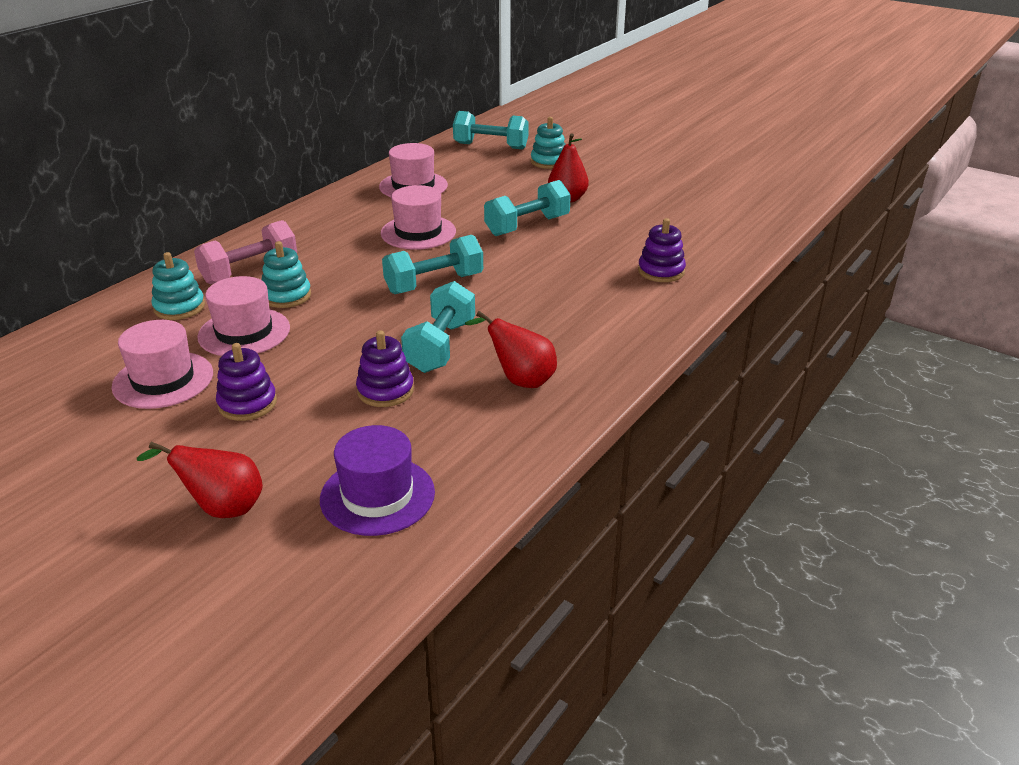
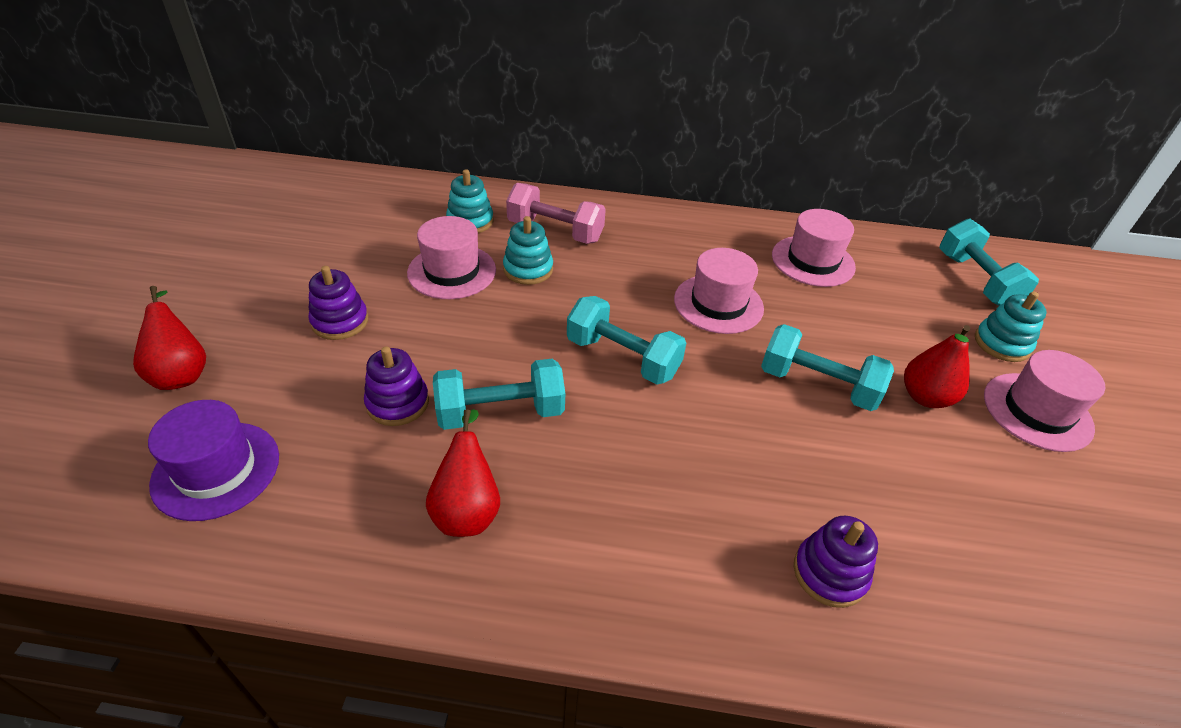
camera: 60 degrees right, 10 degrees up
(163, 380) = (357, 261): pink hat -> pink hat (1037, 411)

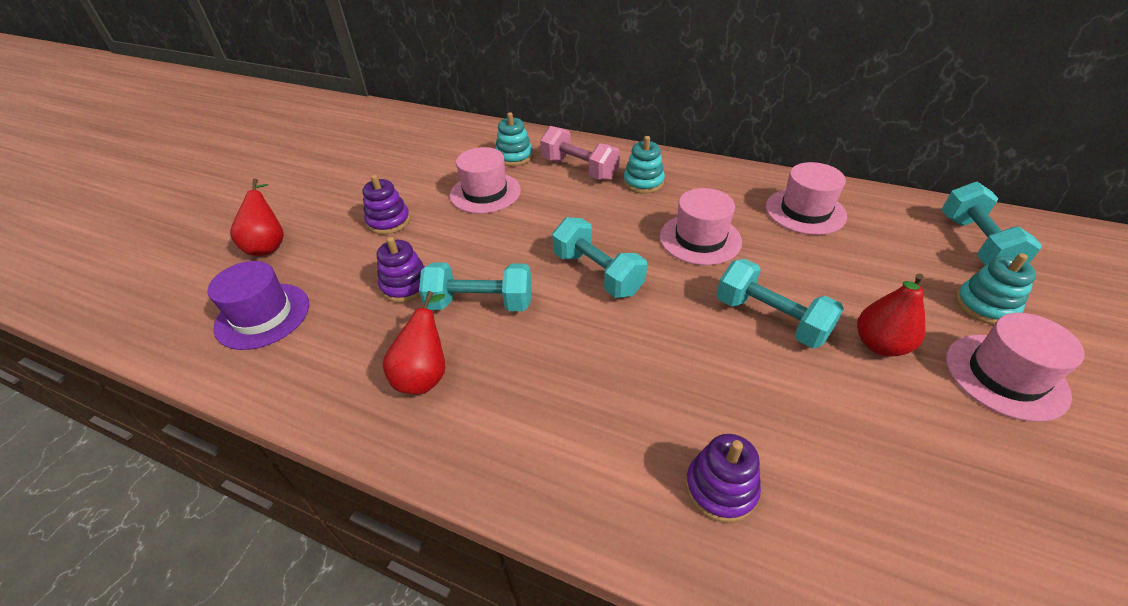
camera: 20 degrees right, 0 degrees up
(528, 269) = (545, 196): turquoise stacking toy -> turquoise stacking toy (643, 182)

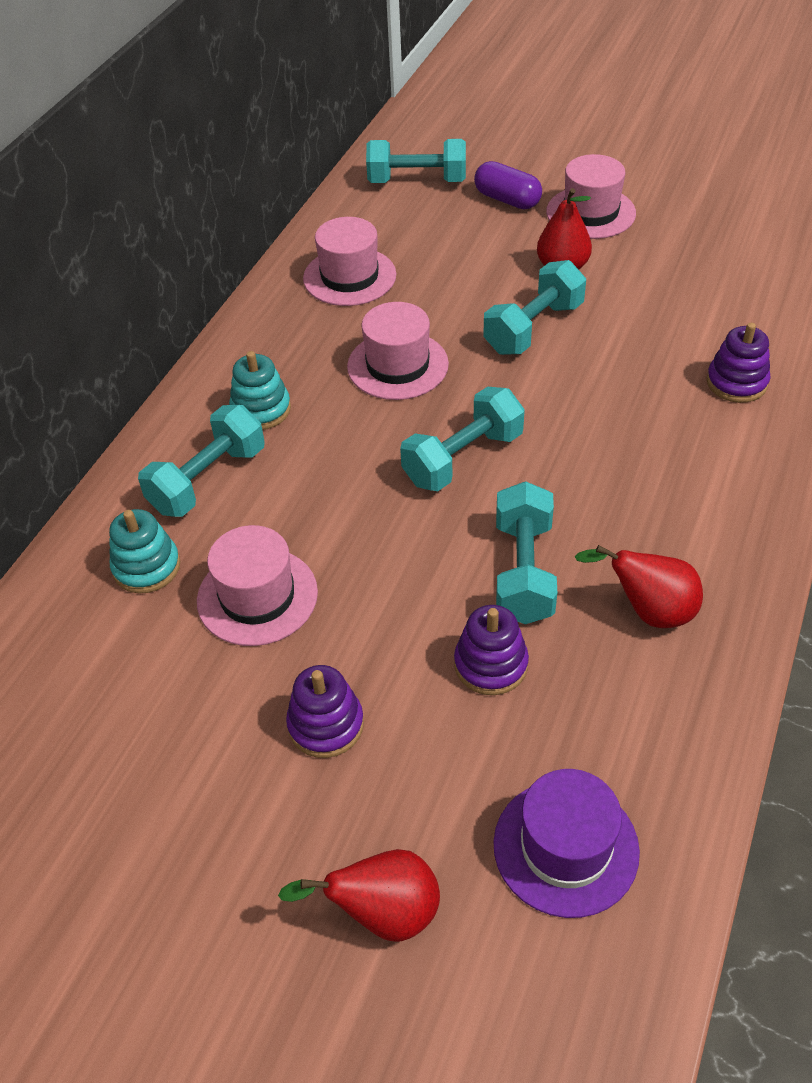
camera: 90 degrees left, 5 degrees up
(579, 169) = (208, 480): pink dumbbell -> turquoise dumbbell
(985, 306) = (507, 200): turquoise stacking toy -> purple capsule

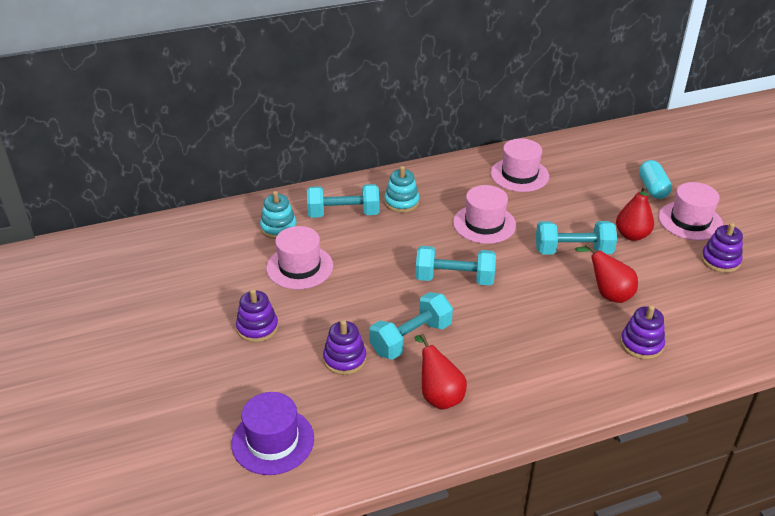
camera: 45 degrees right, 10 degrees down
(383, 913) = (185, 401): red pear -> red pear (608, 294)
(417, 181) = (618, 153): turquoise dumbbell -> none
(507, 200) = (652, 188): purple capsule -> turquoise capsule
(674, 237) = (720, 260): none -> purple stacking toy

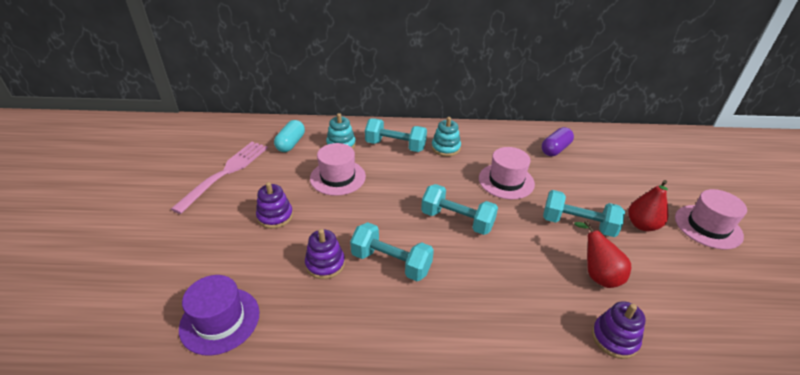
camera: 20 degrees right, 0 degrees up
(162, 296) = (226, 173): none -> pink fork
(411, 339) = (391, 263): turquoise dumbbell -> turquoise dumbbell turned 45 degrees clockwise
(439, 395) = (386, 326): red pear -> none
(519, 175) = (555, 149): pink hat -> purple capsule
(652, 188) = (677, 188): turquoise capsule -> turquoise capsule (291, 143)
(720, 260) = (731, 274): purple stacking toy -> none

